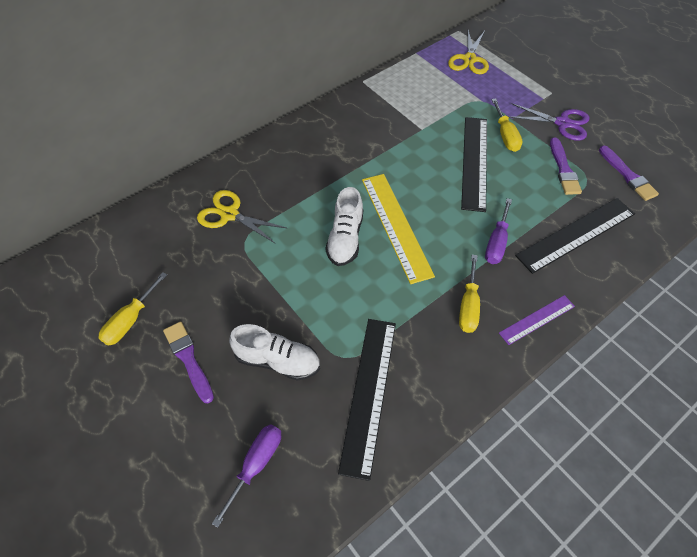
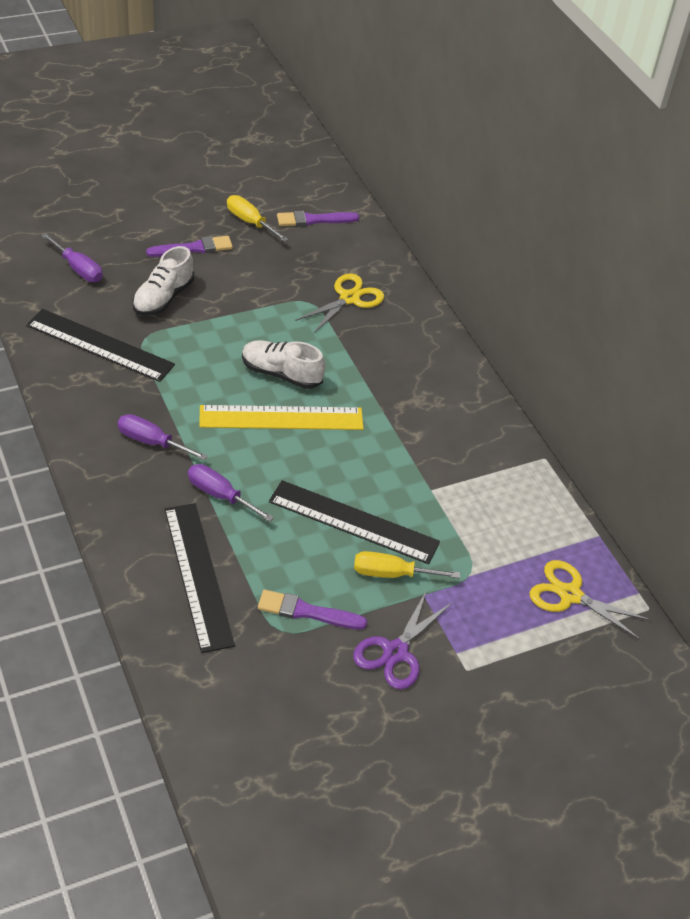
camera: 100 degrees right, 10 degrees down
(468, 306) = (151, 442): yellow screwdriver -> purple screwdriver
(537, 319) = (108, 490): purple ruler -> none
(628, 175) = (268, 682): purple brush -> purple brush (313, 220)

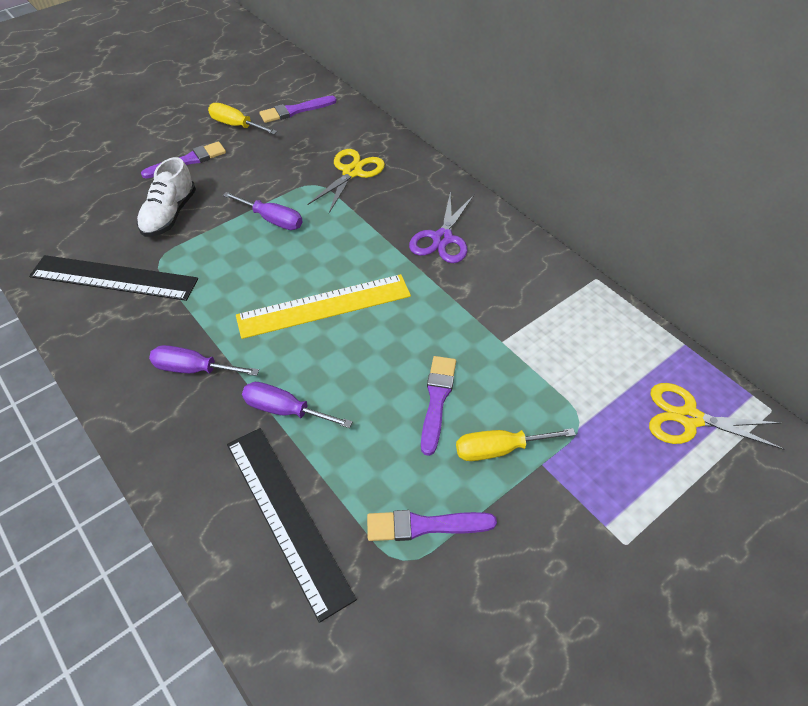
camera: 10 degrees left, 5 degrees up
(78, 269) = (75, 207): purple screwdriver -> purple screwdriver (272, 220)
(281, 374) = (310, 260): white shoe -> none
(353, 522) = (437, 400): black ruler -> purple brush
(395, 652) = (540, 546): purple scissors -> purple scissors (442, 238)

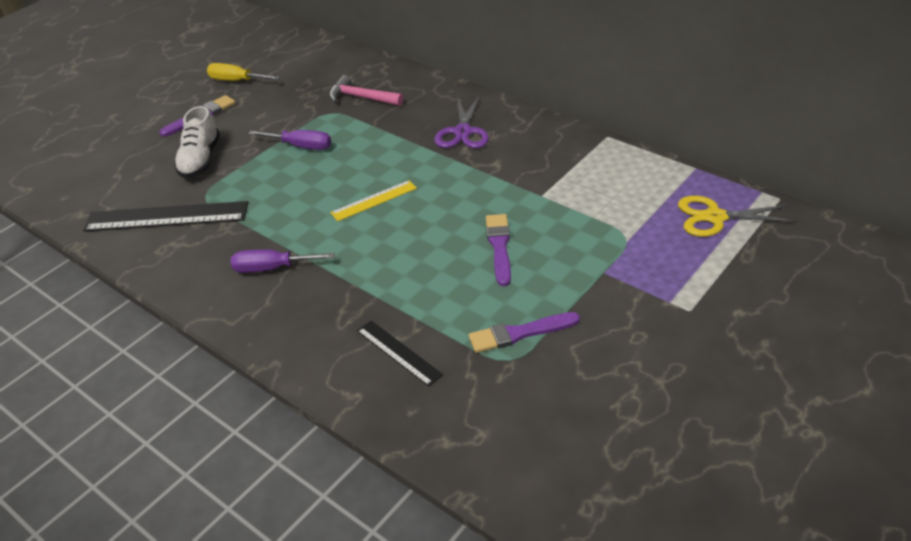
camera: 10 degrees left, 10 degrees down
(285, 410) = (367, 280): purple screwdriver -> none
(287, 516) = (399, 352): black ruler -> black ruler, size x0.56
(295, 111) = (289, 60): purple brush -> none
(324, 306) = (374, 200): yellow ruler -> yellow ruler, size x0.56
(352, 172) = (361, 98): yellow scissors -> pink hammer
(499, 449) = (564, 269): yellow screwdriver -> none

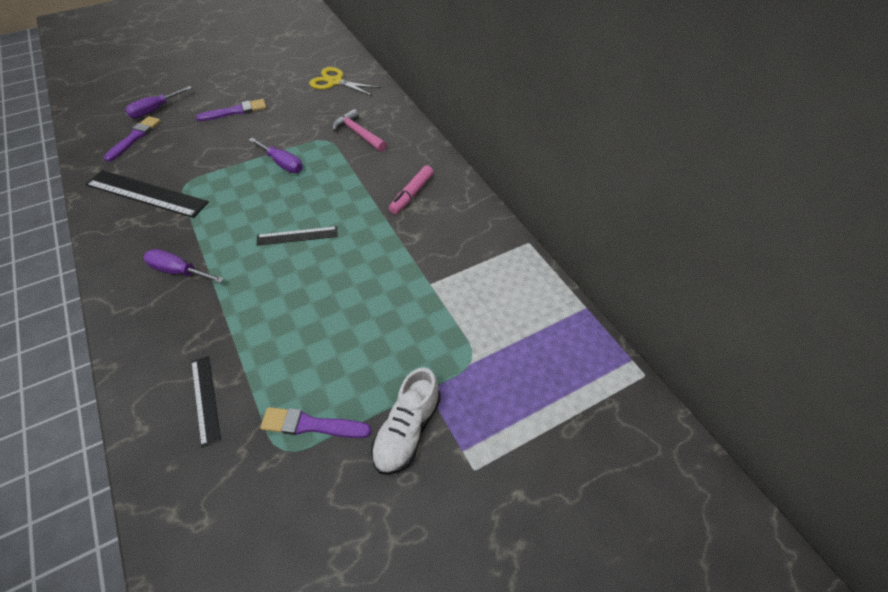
camera: 20 degrees right, 10 degrees up
(99, 141) = (155, 110): none -> purple screwdriver
(200, 160) = (206, 150): white shoe -> white shoe (407, 431)
(236, 81) = (282, 88): yellow screwdriver -> none
(374, 200) = (297, 236): yellow ruler -> black ruler
(462, 132) = (411, 194): purple scissors -> pink marker
(499, 247) = (359, 323): purple brush -> purple brush (135, 137)
(715, 217) = (568, 371): yellow scissors -> yellow scissors (335, 82)

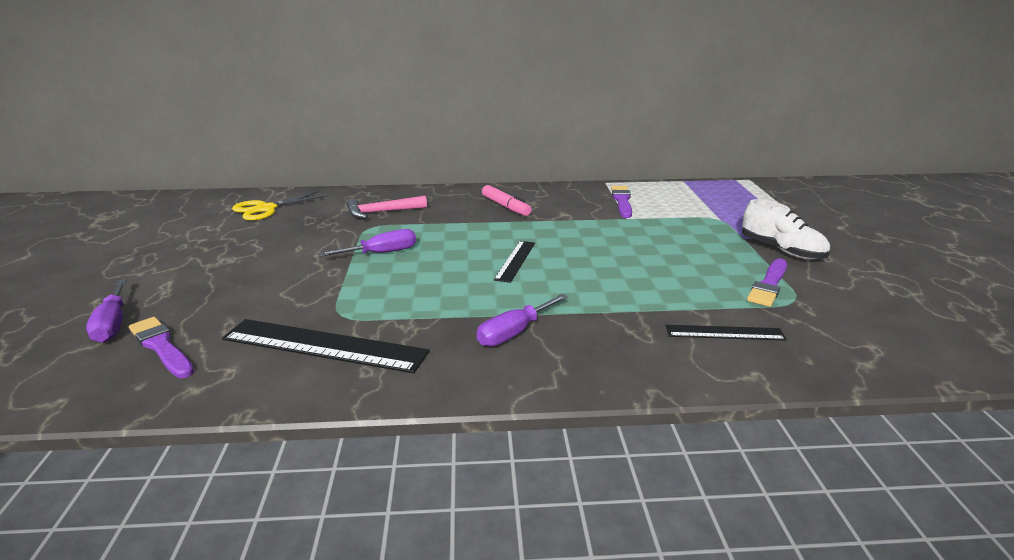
camera: 65 degrees left, 25 degrees down
(146, 193) = (324, 345): black ruler -> black ruler turned 60 degrees clockwise
(235, 111) = (226, 267): purple brush -> purple brush (622, 201)

